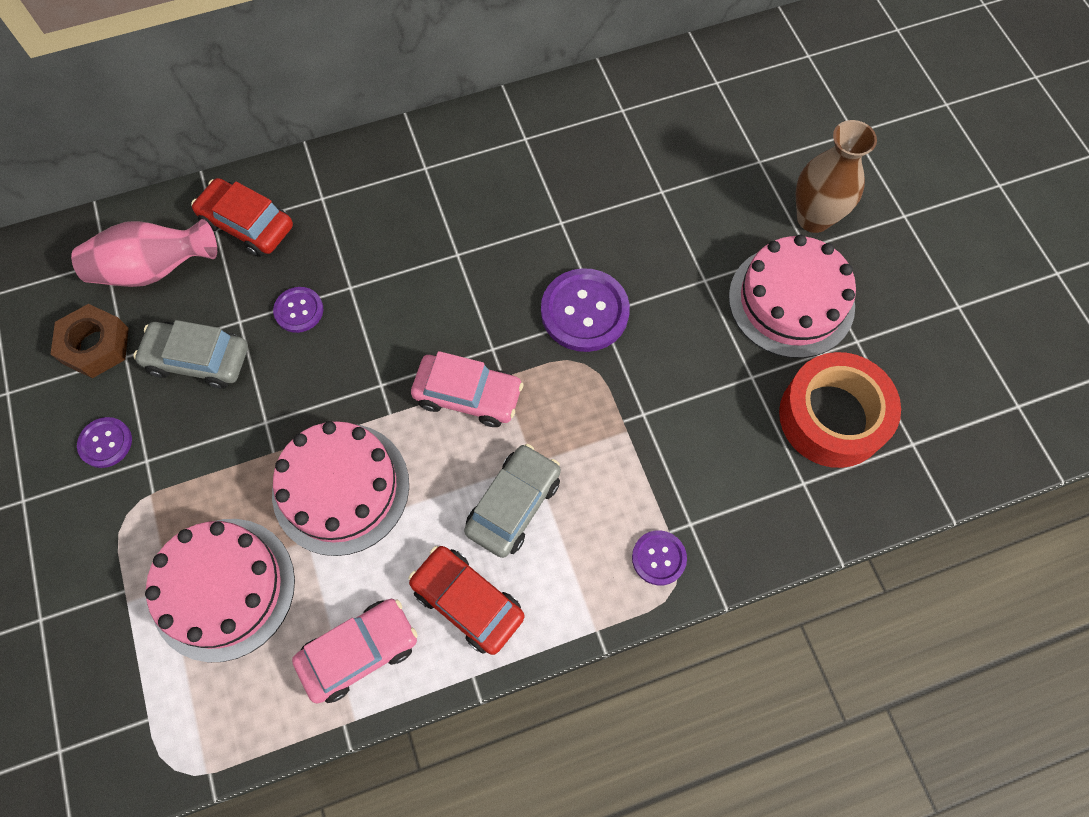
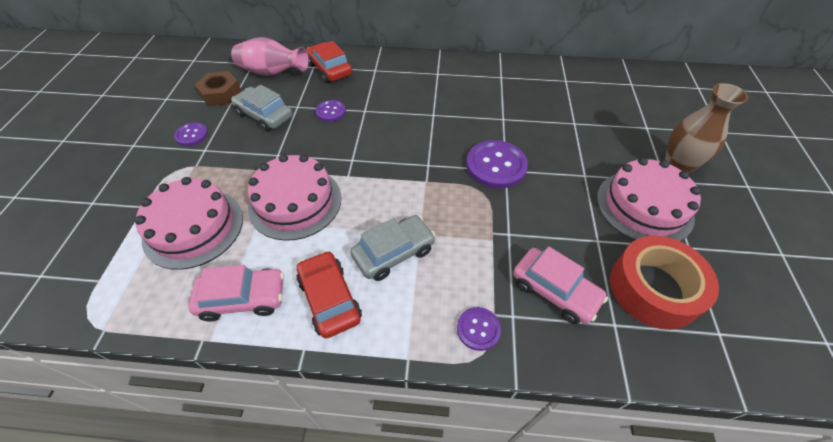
camera: 25 degrees right, 15 degrees down
(468, 395) = (400, 183): pink car -> pink car (554, 291)

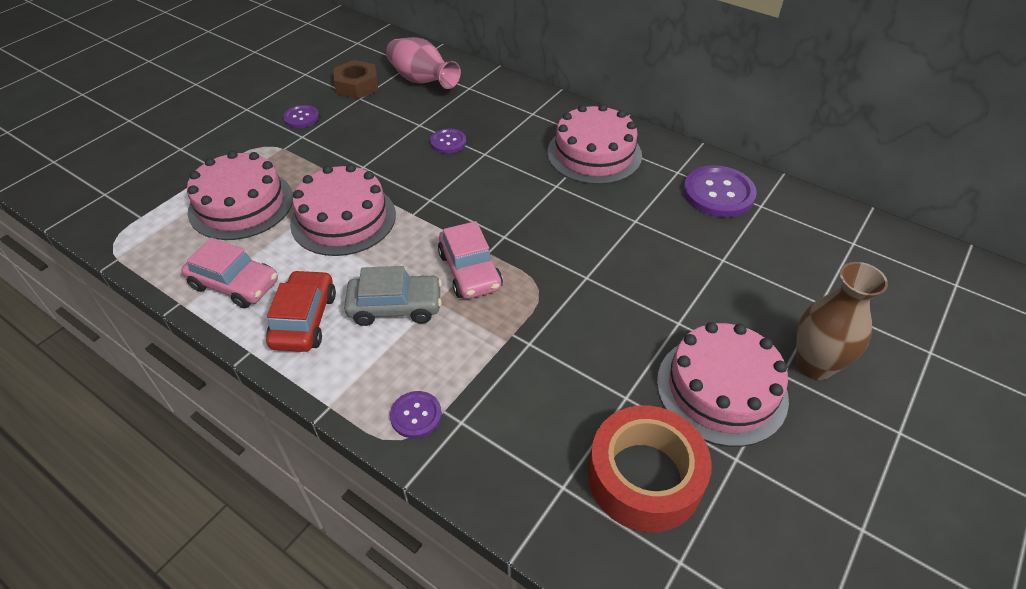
camera: 30 degrees right, 5 degrees down
(264, 115) = (380, 123): grey car -> none
(330, 69) = (484, 96): red car -> none
(440, 83) = (594, 154): none -> pink cake
(496, 165) = (579, 268): purple button -> purple button (718, 193)
(554, 291) = (527, 421): pink car -> pink car (470, 271)

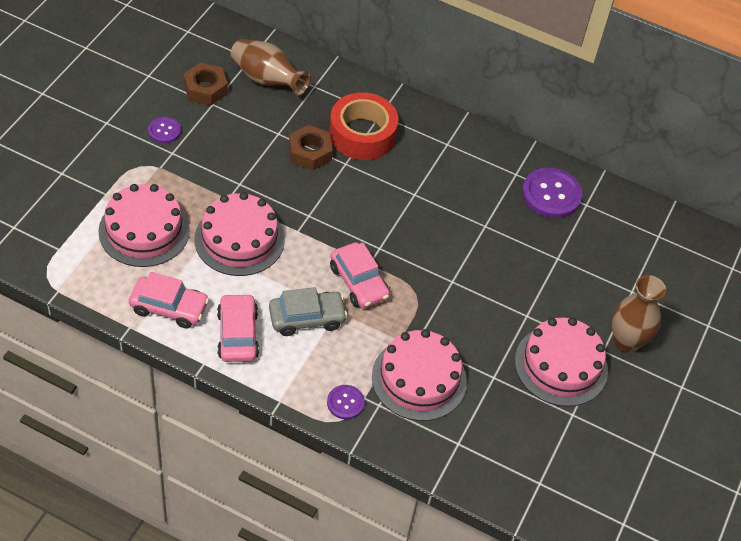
camera: 15 degrees left, 5 degrees up
(304, 320) = (237, 334): red car -> pink car
(422, 81) = (267, 79): pink vase -> brown vase
(448, 142) = (310, 152): purple button -> brown nut
(594, 154) = (442, 158): pink cake -> pink cake (419, 379)
(644, 477) = (512, 432): red tape -> red tape (362, 134)

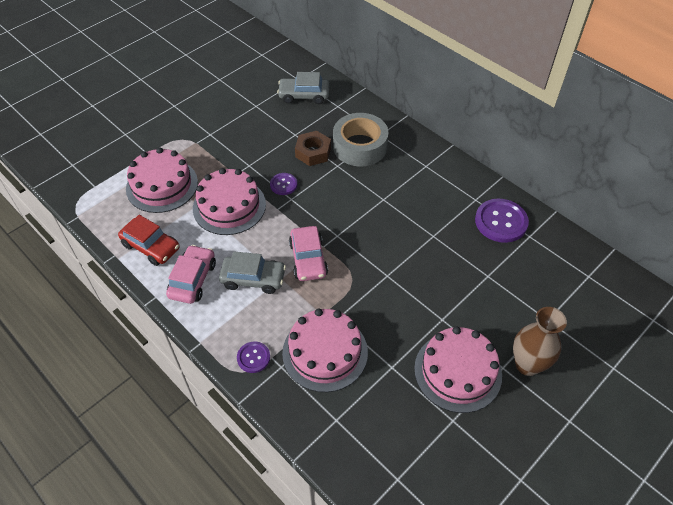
camera: 25 degrees right, 0 degrees up
(164, 131) = (212, 118): purple button -> purple button (283, 184)
(169, 307) = (151, 246): pink car -> red car
(205, 89) = (255, 95): brown nut -> none
(267, 79) = (304, 95): brown vase -> grey car
(362, 134) = (360, 146): red tape -> grey tape

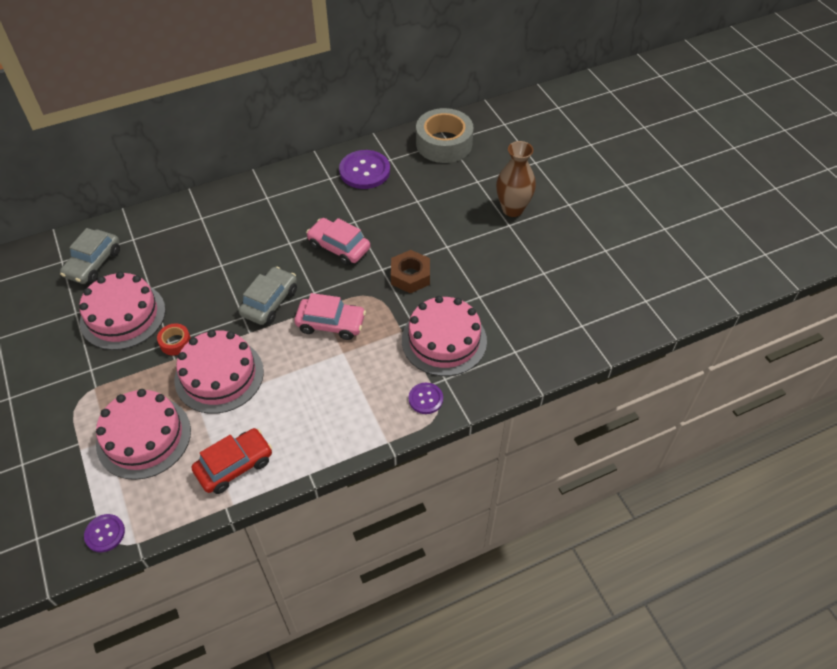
camera: 70 degrees left, 0 degrees up
(193, 279) = (304, 432): pink car -> pink car (339, 247)
(250, 169) = (175, 342): none -> red tape
(253, 279) = (331, 376): grey car -> grey car (269, 302)
(283, 184) = (218, 318): purple button -> purple button (105, 533)
(313, 152) = (188, 280): brown nut -> brown nut (410, 276)
(360, 146) = (207, 239): grey tape -> grey tape (444, 143)
(457, 371) = (501, 254): pink cake -> pink cake (123, 315)

